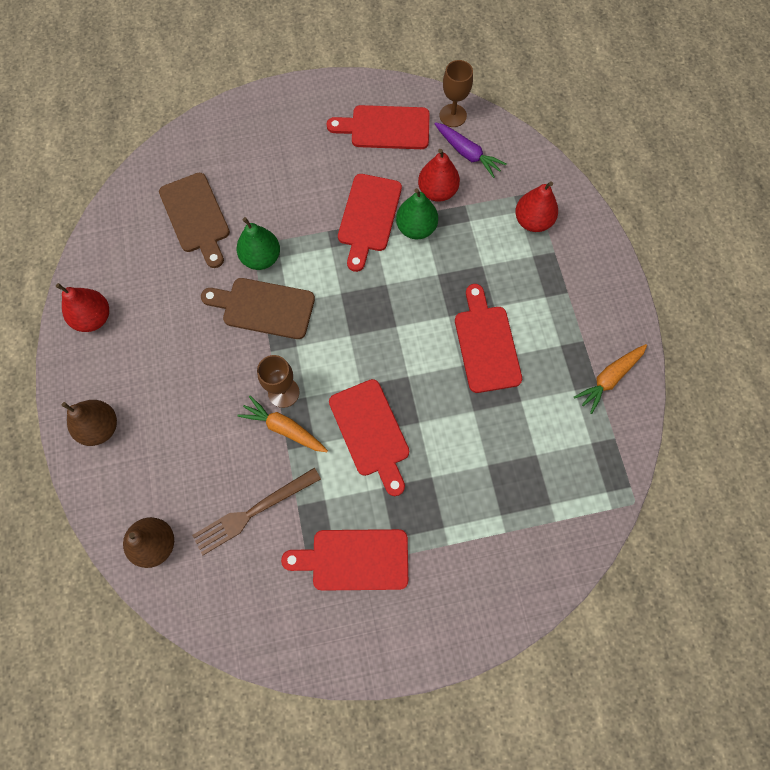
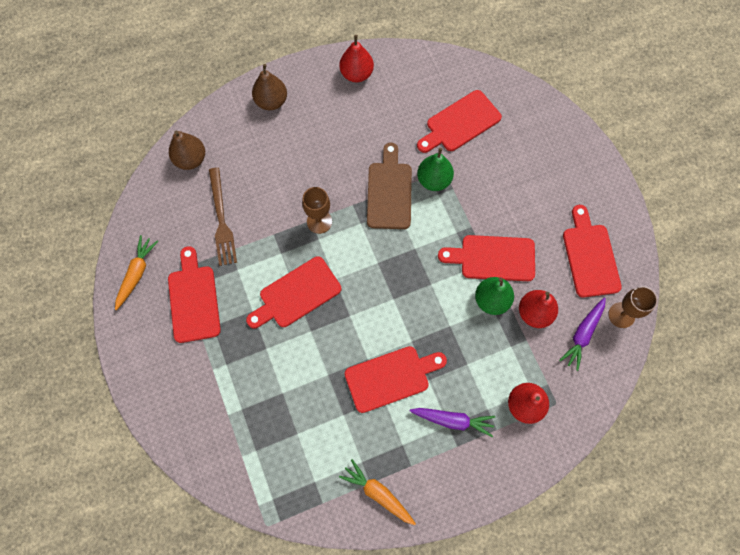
camera: 80 degrees right, 0 degrees up
(196, 217) = (460, 123): brown cutting board -> red cutting board
(253, 512) = (221, 220): brown fork -> brown fork turned 150 degrees counterclockwise
(284, 428) = (290, 228): orange carrot -> orange carrot (136, 274)
(540, 291) = (453, 420): none -> purple carrot

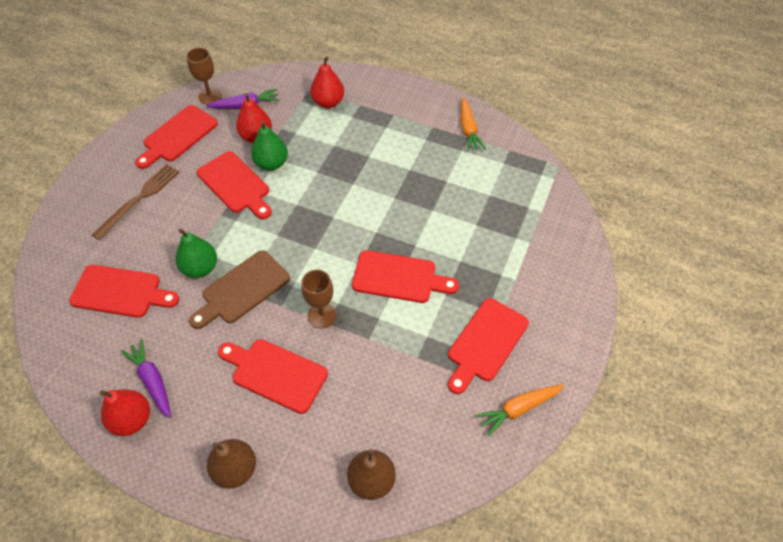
camera: 135 degrees left, 15 degrees down
(221, 220) = (399, 390): brown fork -> brown fork (139, 199)
(391, 377) = (391, 176): red cutting board -> red cutting board (275, 373)
(453, 420) = (380, 127): purple carrot -> purple carrot (152, 381)

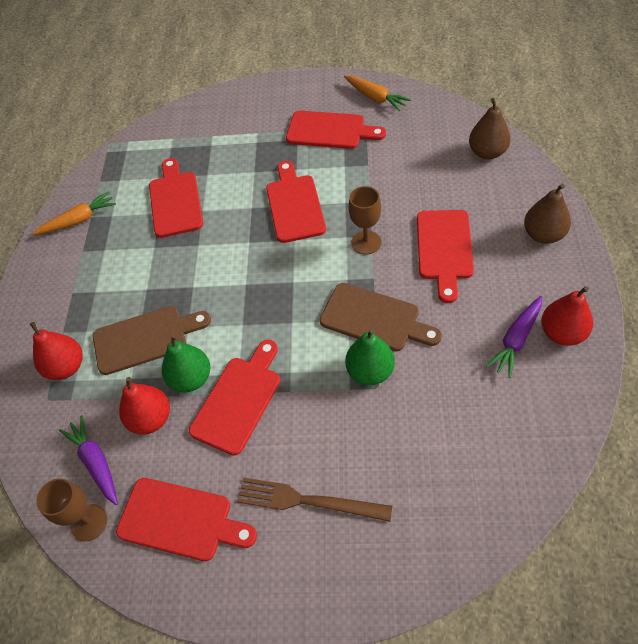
camera: 105 degrees left, 0 degrees up
(120, 292) = (444, 434): red cutting board -> red cutting board (175, 201)
(323, 146) = (145, 338): none -> brown cutting board

